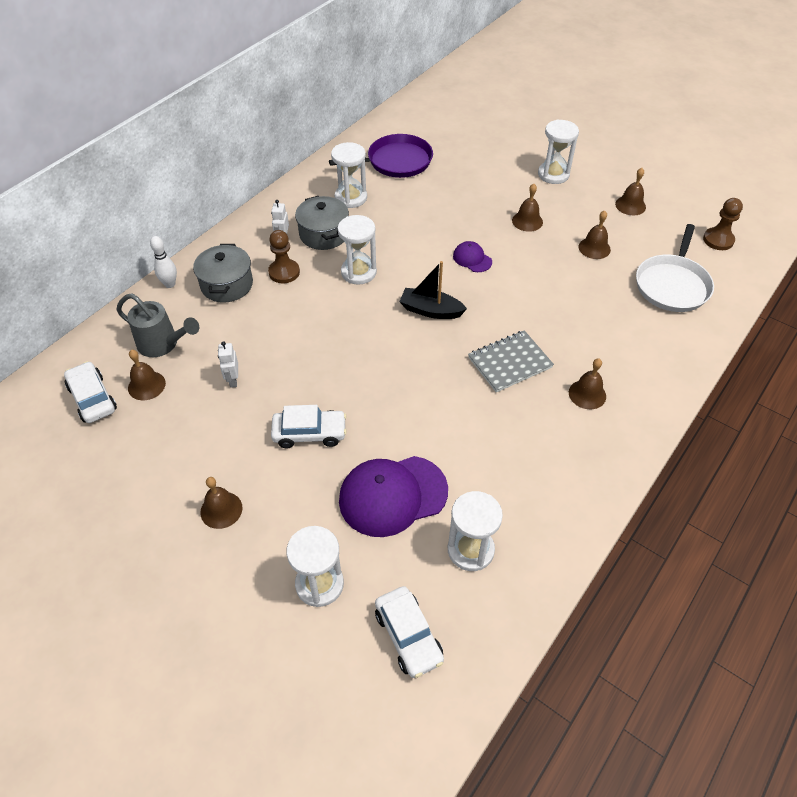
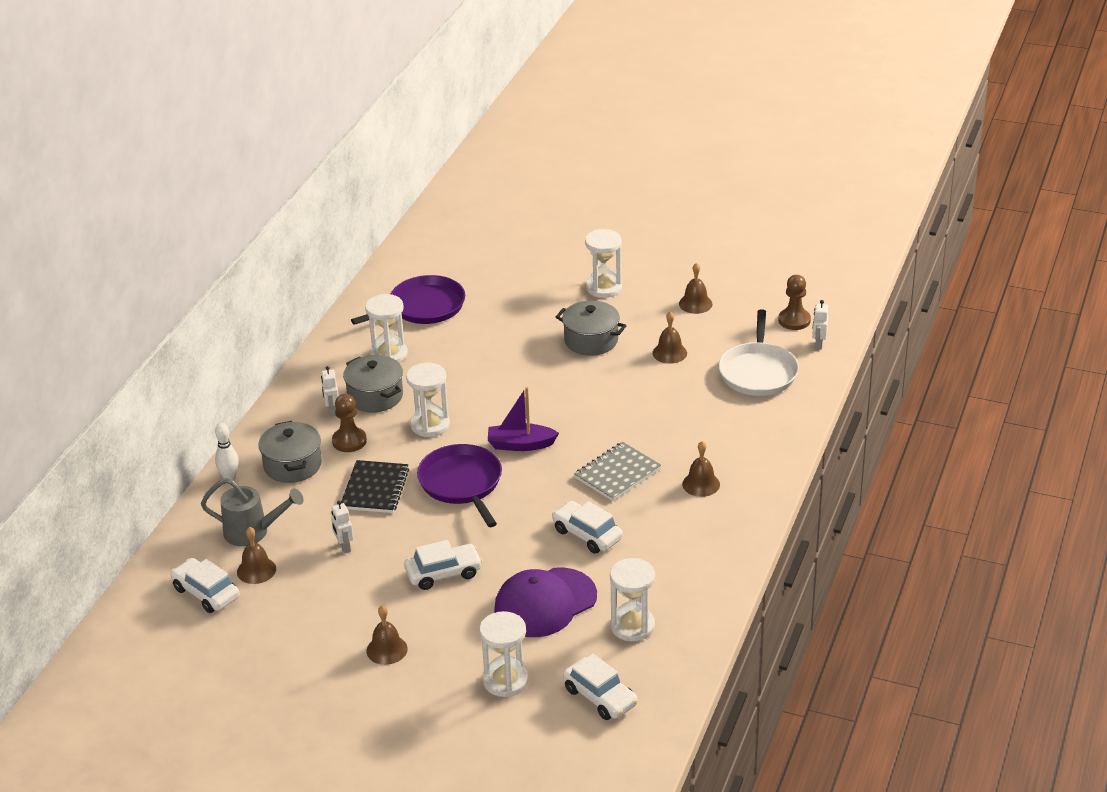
camera: 15 degrees left, 15 degrees down
(285, 325) = (375, 489): none -> black notebook
(363, 339) = (462, 484): none -> purple pan
(431, 310) = (520, 444): black boat -> purple boat
(460, 424) = (587, 534): none -> white car
(472, 259) = (545, 388): purple cap -> none
(527, 221) = (591, 340): brown bell -> grey pot
(736, 269) = (818, 344): none -> white robot

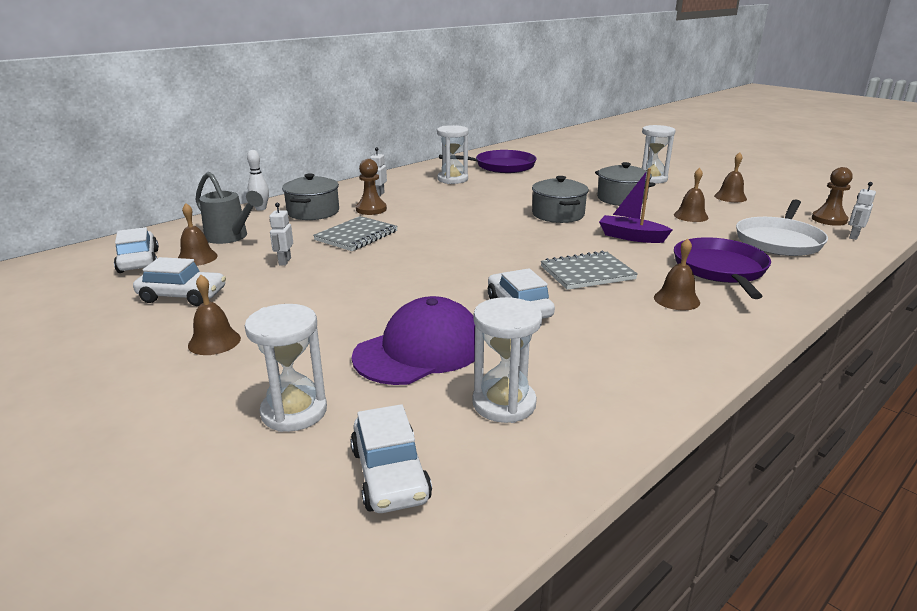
camera: 25 degrees right, 10 degrees down
(375, 396) = (419, 194): grey pot -> grey pot (558, 214)
(375, 489) = (356, 236): black notebook -> grey notebook
(430, 425) = (443, 214): white hourglass -> none
(443, 573) = (345, 299): white car -> white car (183, 296)
(462, 484) = (432, 248): purple pan -> purple pan (720, 269)
(520, 444) = (509, 238): purple boat -> purple boat (631, 237)
(545, 603) = (419, 350): purple cap -> purple cap turned 150 degrees clockwise

